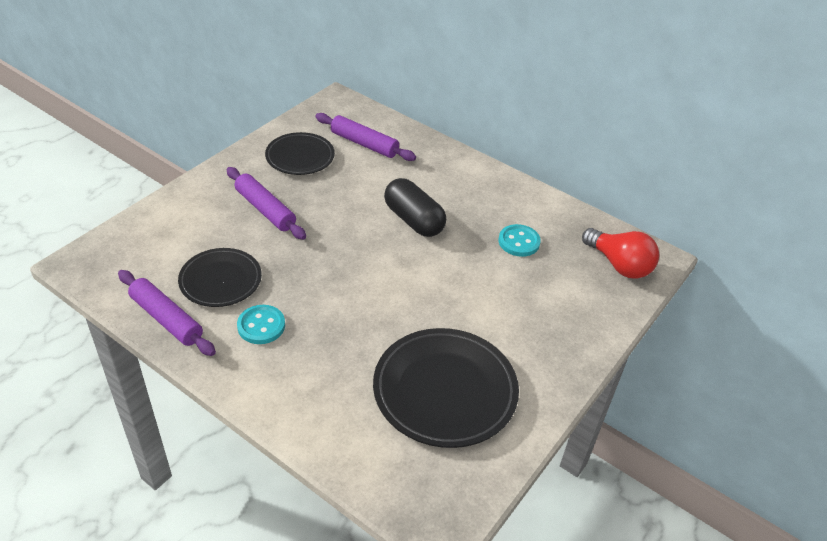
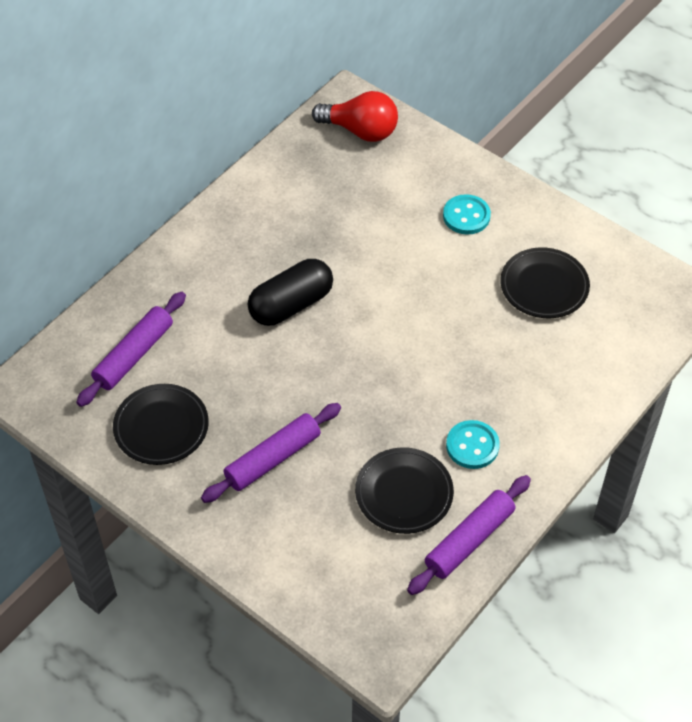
camera: 85 degrees left, 10 degrees up
(445, 391) = (544, 286): black plate -> black plate, size x0.62
(519, 242) = (327, 210): turquoise button -> turquoise button (466, 216)
(619, 265) = (360, 131): red light bulb -> red light bulb turned 60 degrees clockwise

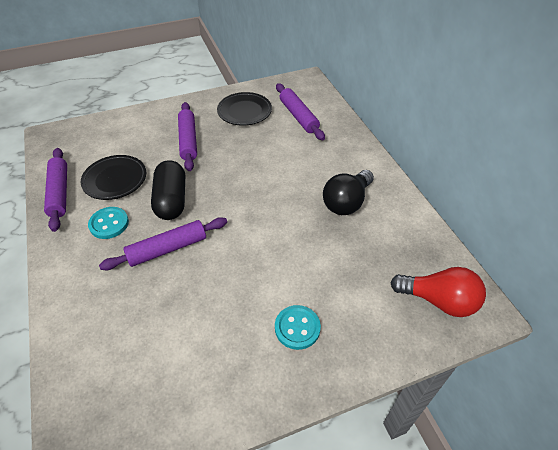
camera: 120 degrees right, 5 degrees down
(277, 239) = (346, 202): none -> black light bulb
(291, 304) = (286, 187): black capsule -> black capsule (171, 200)
(360, 131) = (438, 300): red light bulb -> red light bulb turned 120 degrees counterclockwise
(461, 365) = (167, 249): none -> purple rolling pin
(544, 286) = (186, 343): black plate -> none

